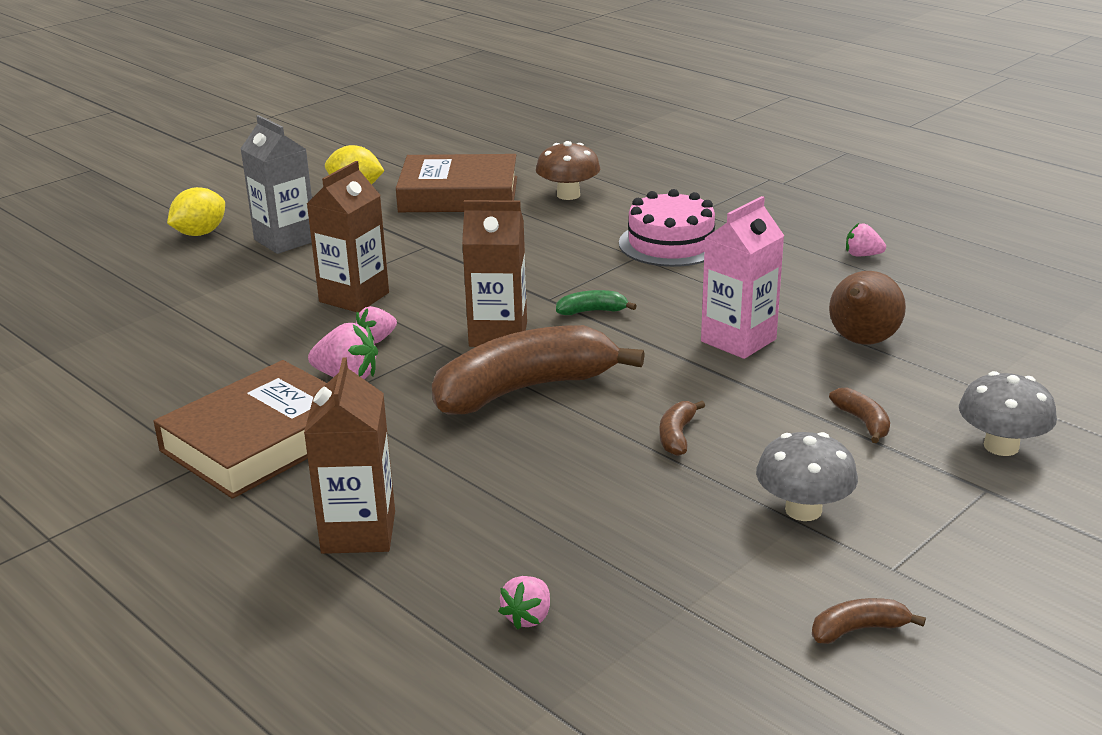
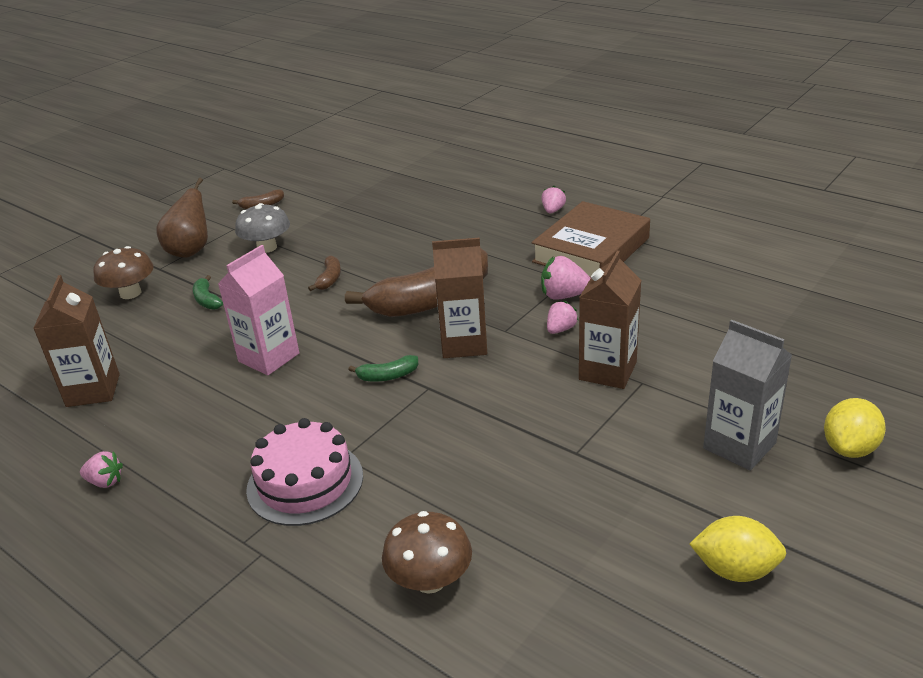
camera: 175 degrees right, 5 degrees up
(358, 532) = (503, 214): brown carton -> brown carton (93, 390)
(459, 194) = (581, 567): brown book -> none
(528, 617) = (408, 194): pink strawberry -> pink strawberry (553, 210)
(861, 342) = (171, 366): brown pear -> brown pear (190, 251)
(863, 422) = (207, 300): brown banana -> green banana
(1001, 446) = (130, 293): grey mushroom -> brown mushroom

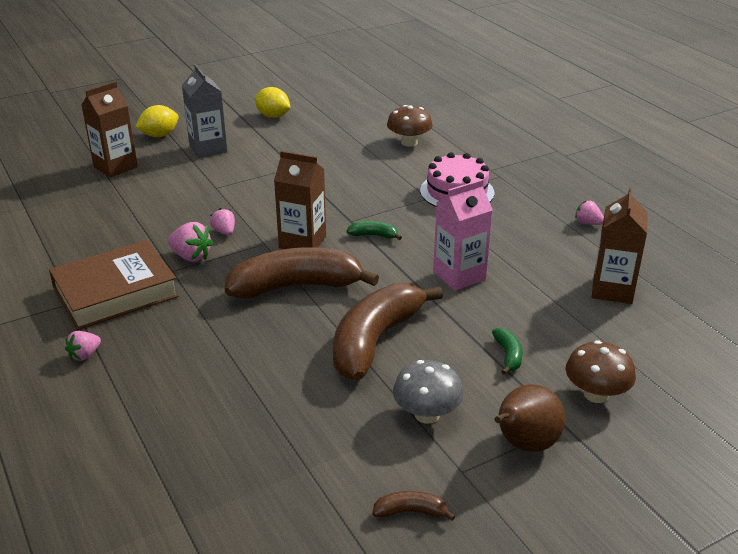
camera: 160 degrees left, 0 degrees up
(329, 279) = (375, 341): brown banana -> brown banana, size x2.48
(560, 329) = (224, 232): pink strawberry -> pink strawberry turned 90 degrees clockwise
(607, 371) = (227, 198): brown carton -> brown carton (115, 167)

